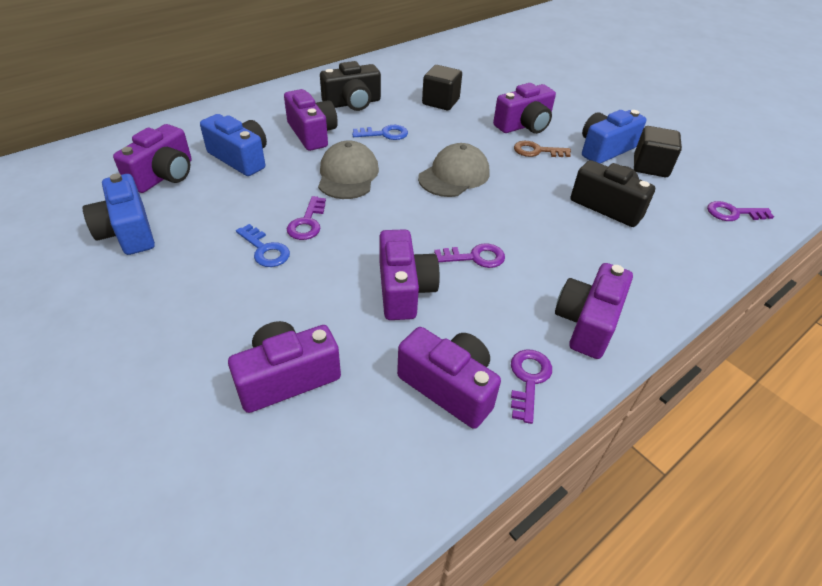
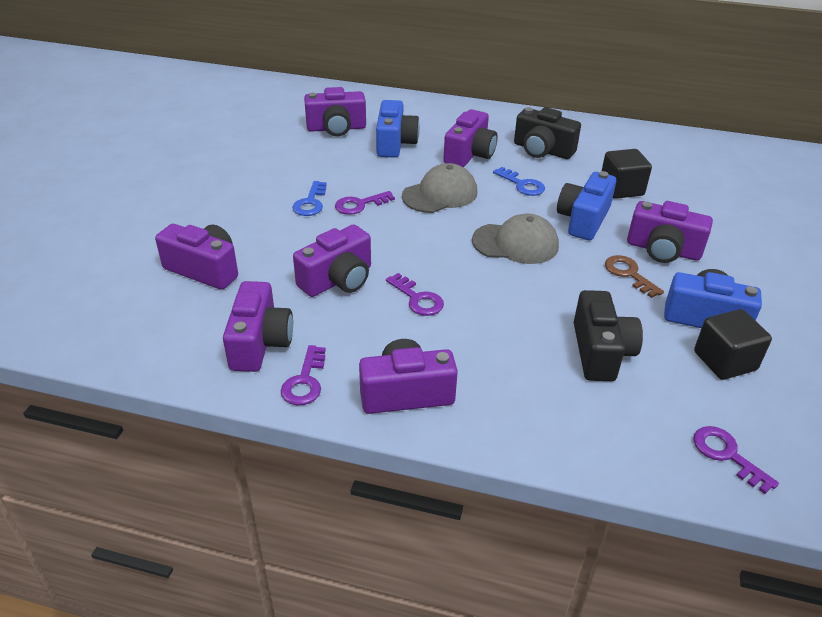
camera: 55 degrees right, 5 degrees down
(128, 232) = (268, 147): blue camera -> blue camera (583, 220)
(528, 380) = (305, 381): purple key -> purple key turned 120 degrees clockwise

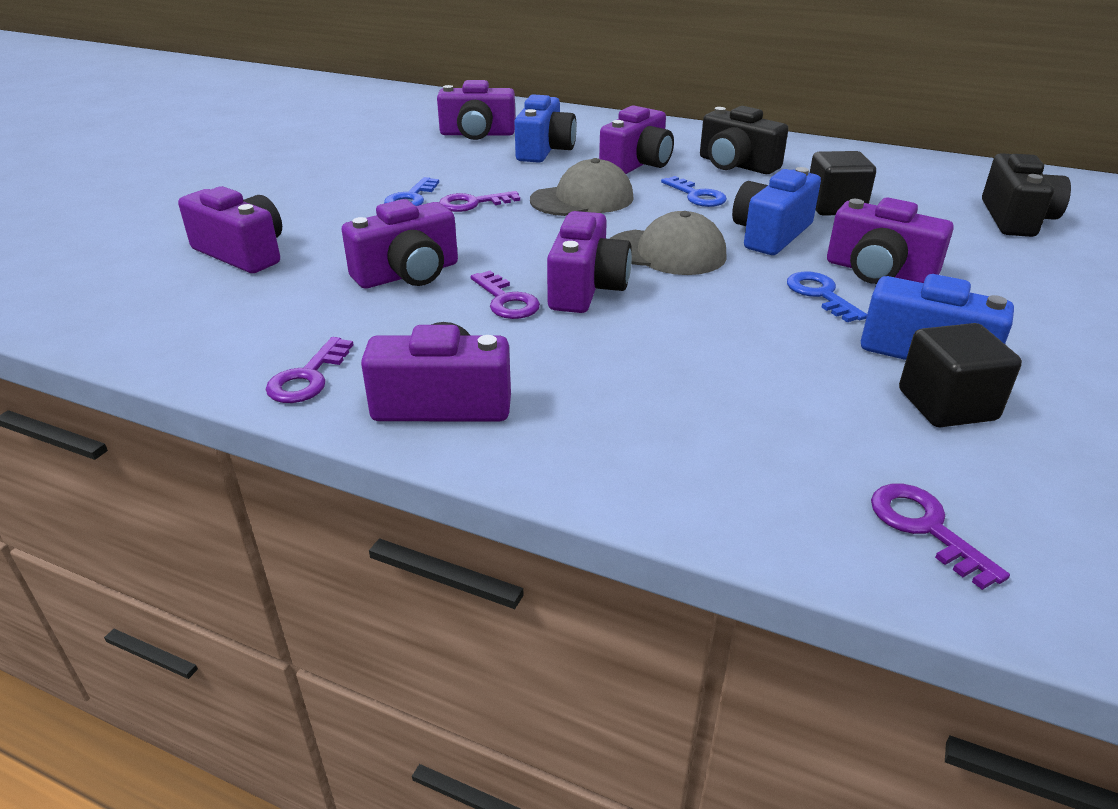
camera: 10 degrees right, 5 degrees down
(260, 343) = (271, 331): purple camera -> purple camera (586, 288)
(600, 352) = (751, 379): black camera -> black camera (1015, 219)
(629, 274) = (820, 295): brown key -> blue key

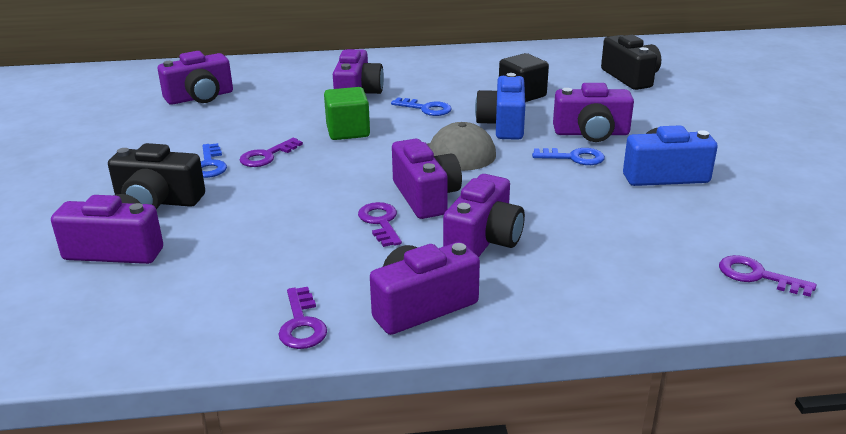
camera: 30 degrees left, 5 degrees down
(408, 274) = (283, 225): purple camera -> purple camera (484, 240)
(506, 301) = (381, 222): purple key -> purple key turned 135 degrees counterclockwise
(544, 150) = (273, 99): blue camera -> none
(582, 199) = (348, 131): grey cap -> green cube
(736, 165) = (428, 79): black camera -> black camera (158, 201)
(820, 295) = (574, 158): blue key -> blue key turned 150 degrees clockwise
(946, 405) = (703, 204): black cube -> none

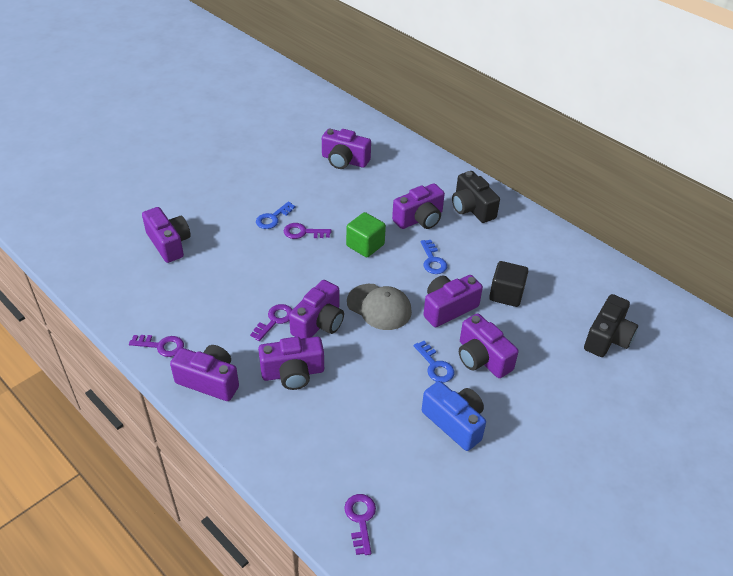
camera: 50 degrees right, 15 degrees up
(158, 201) = (221, 226): black camera -> black camera (472, 208)
(301, 324) = (161, 346): purple key -> purple key turned 120 degrees counterclockwise
(503, 125) = (448, 308): blue camera -> purple camera

